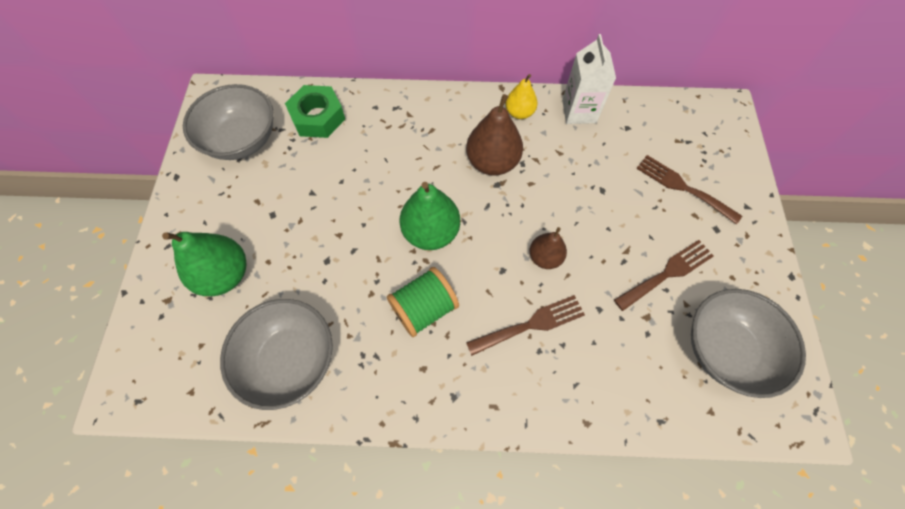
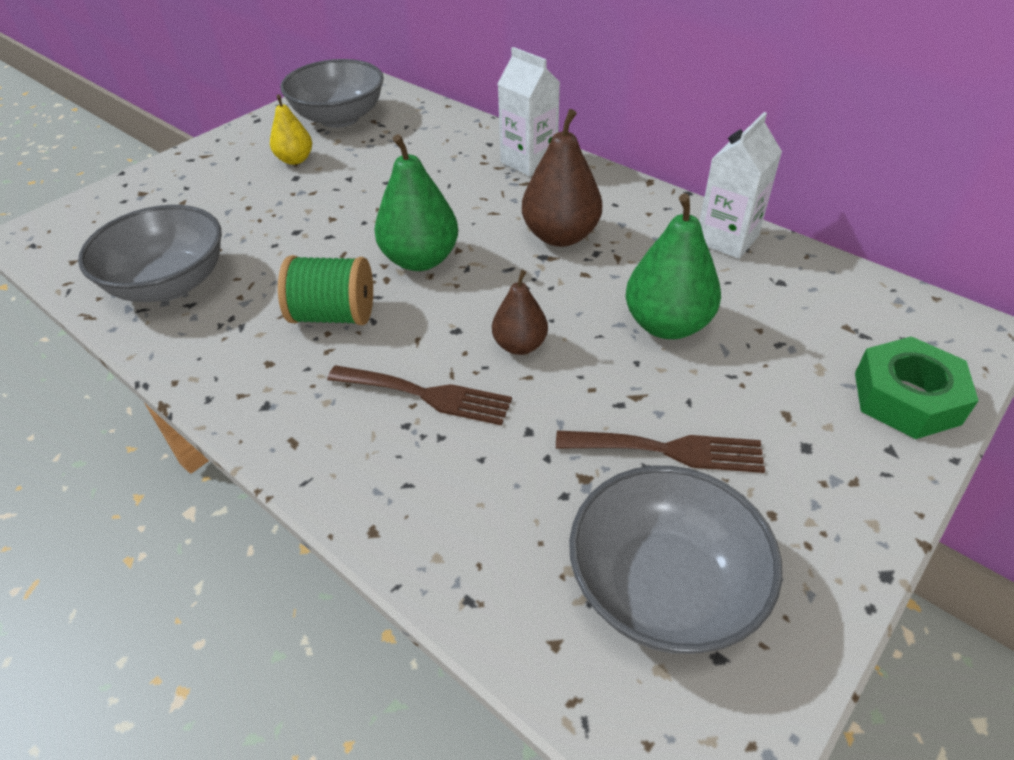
camera: 40 degrees right, 20 degrees down
(225, 275) = (203, 198): green pear -> green pear (667, 325)
(318, 117) = (424, 129): green nut -> green nut (906, 398)
(416, 110) = (529, 161): none -> white carton
(519, 113) = (645, 210): yellow pear -> yellow pear (295, 160)
(682, 187) = (799, 376): brown fork -> none

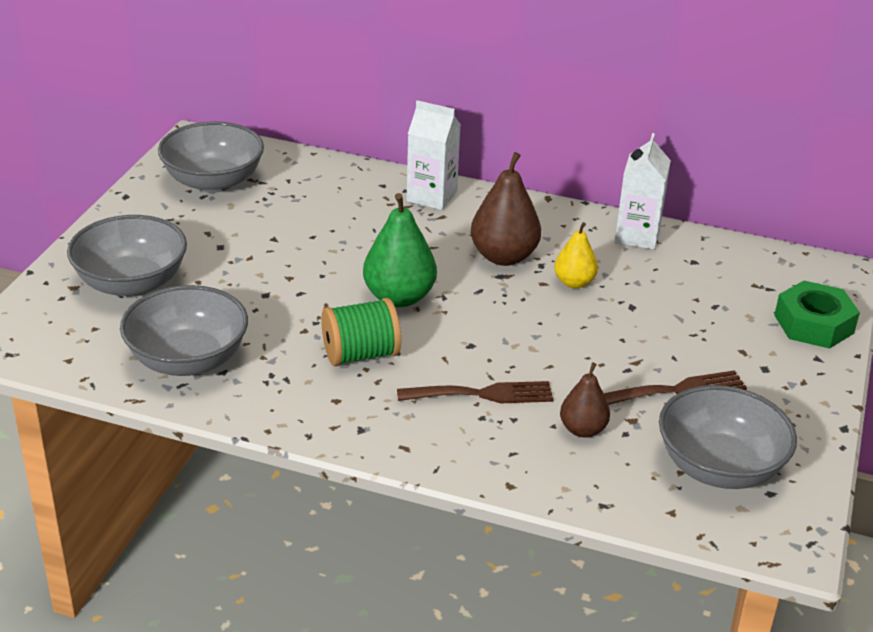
camera: 25 degrees left, 10 degrees down
(190, 198) = (131, 283): none -> grey bowl
(295, 160) = (205, 230): yellow pear -> yellow pear (574, 282)
(520, 345) = (528, 345): brown pear -> brown pear (582, 430)
(667, 325) = (629, 309): green pear -> none

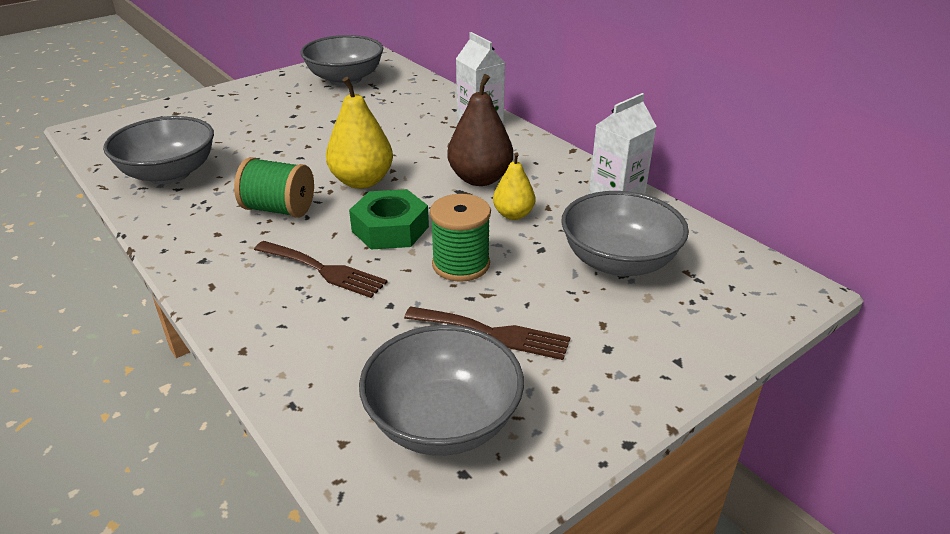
camera: 35 degrees right, 0 degrees up
(131, 283) = (209, 120): grey bowl -> grey bowl (618, 262)
(399, 297) = (362, 181): green pear -> yellow pear
(582, 430) = (363, 331): brown pear -> none
(587, 344) = (461, 264): none -> green spool
(813, 324) = (710, 327): green nut -> green nut (390, 229)

